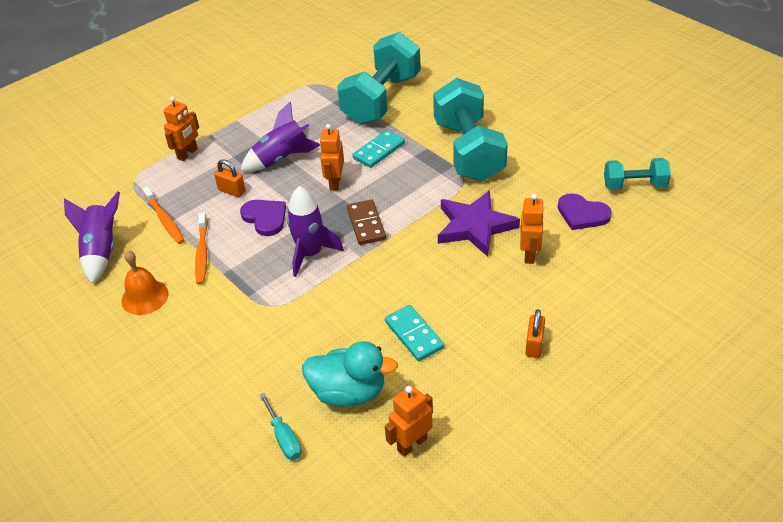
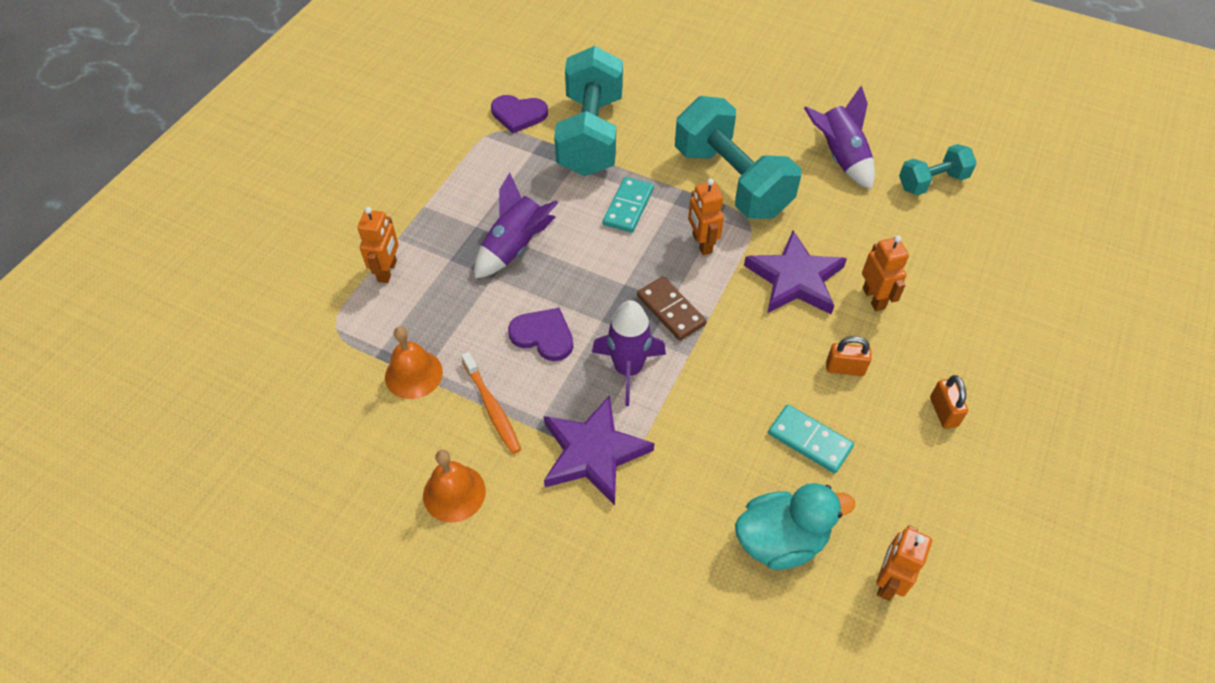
camera: 25 degrees left, 10 degrees up
(101, 251) = (355, 445): purple rocket -> purple rocket (840, 158)
(164, 219) = (413, 374): orange toothbrush -> orange bell
(232, 191) = (478, 309): orange padlock -> orange padlock (845, 368)
(252, 299) = (593, 453): none -> purple star
(284, 438) = (742, 627): turquoise screwdriver -> none
(335, 182) = (600, 264): orange robot -> orange robot (701, 243)
(582, 214) = (899, 232): purple heart -> purple heart (518, 114)

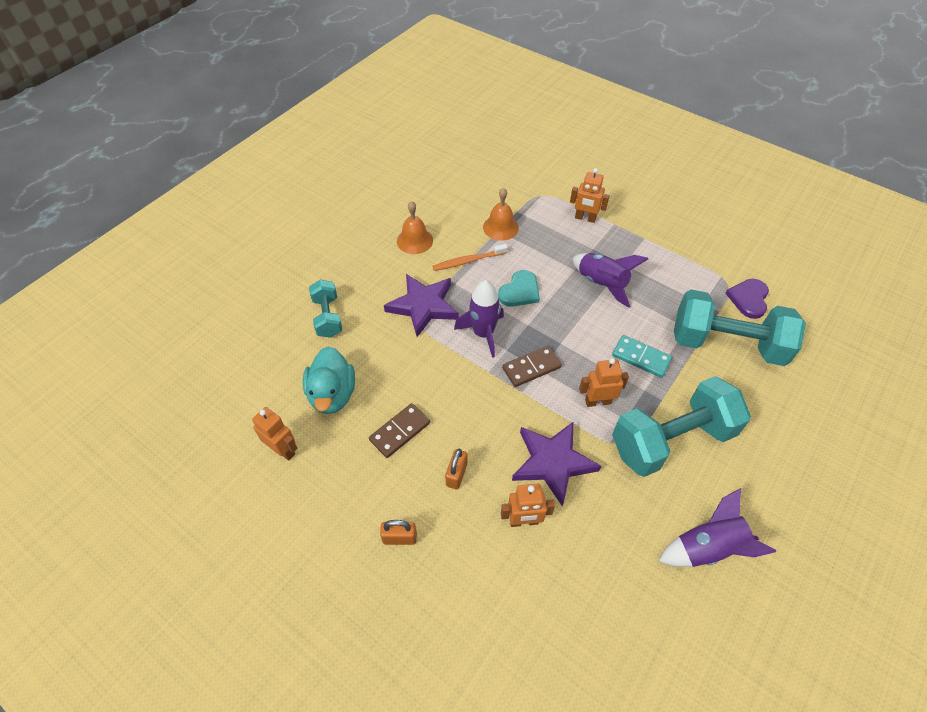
camera: 100 degrees right, 0 degrees up
(543, 335) = (520, 291): purple heart -> turquoise heart
(809, 440) = (400, 431): turquoise domino -> brown domino
(932, 182) = (673, 635): turquoise dumbbell -> turquoise dumbbell (328, 317)

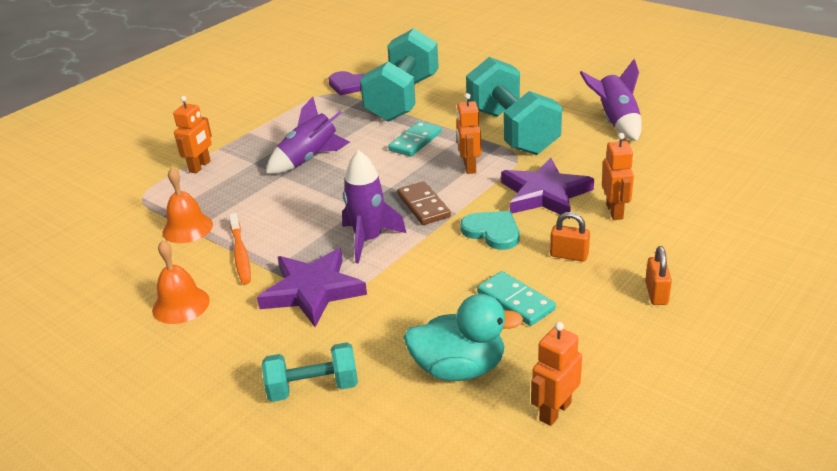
camera: 85 degrees left, 20 degrees down
(400, 431) = (515, 301): brown domino -> turquoise domino
(520, 291) = (306, 213): turquoise heart -> turquoise heart (492, 232)

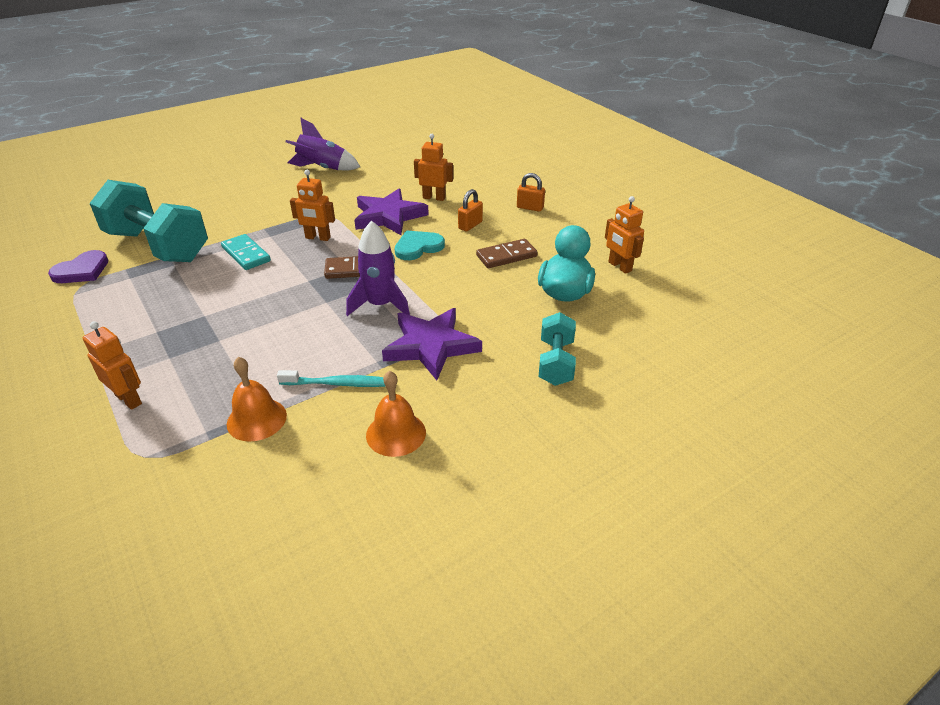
camera: 75 degrees left, 5 degrees up
(240, 254) = (339, 384): orange toothbrush -> turquoise toothbrush
(309, 159) = (206, 318): purple rocket -> none
(512, 131) = (285, 208): turquoise dumbbell -> none
(515, 301) = (506, 256): turquoise domino -> brown domino

